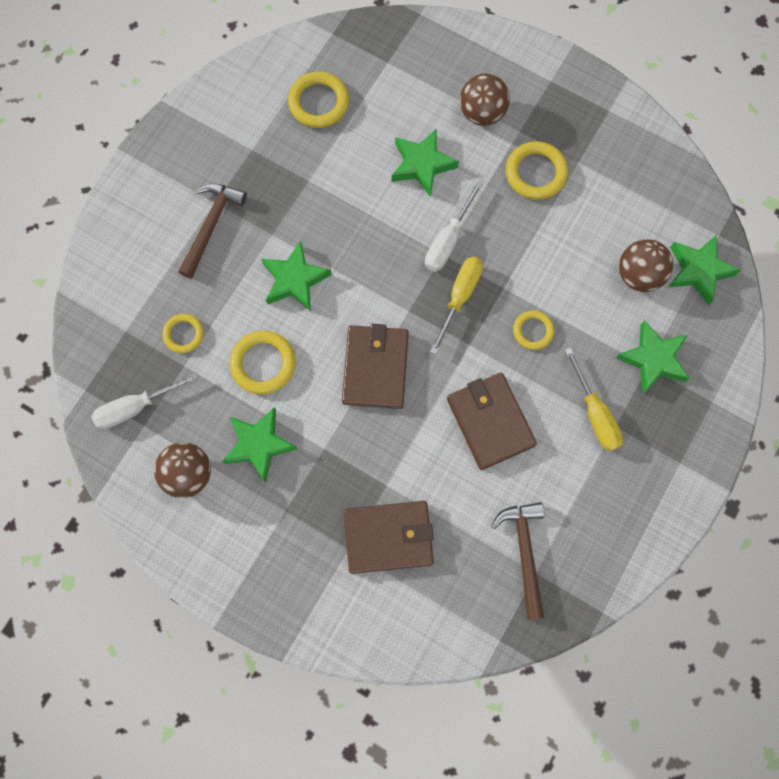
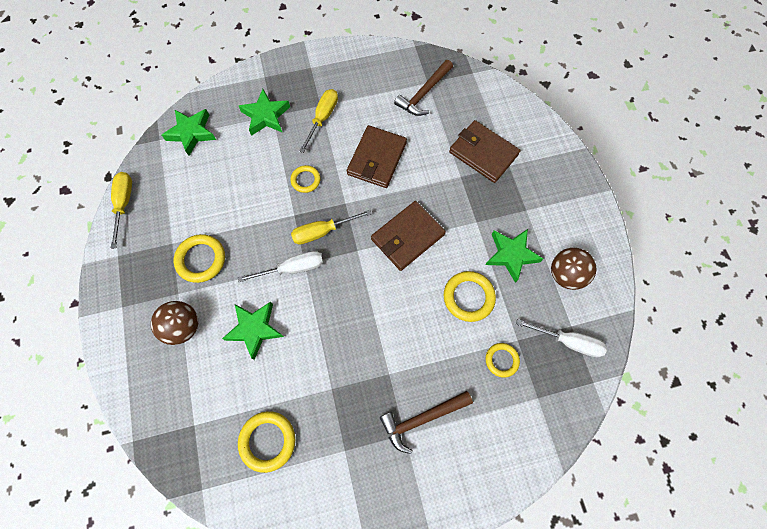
camera: 135 degrees left, 5 degrees down
(295, 279) = (403, 330): green star -> none
(638, 275) = (221, 157): brown ball -> none
(664, 152) = (124, 204): none -> yellow screwdriver

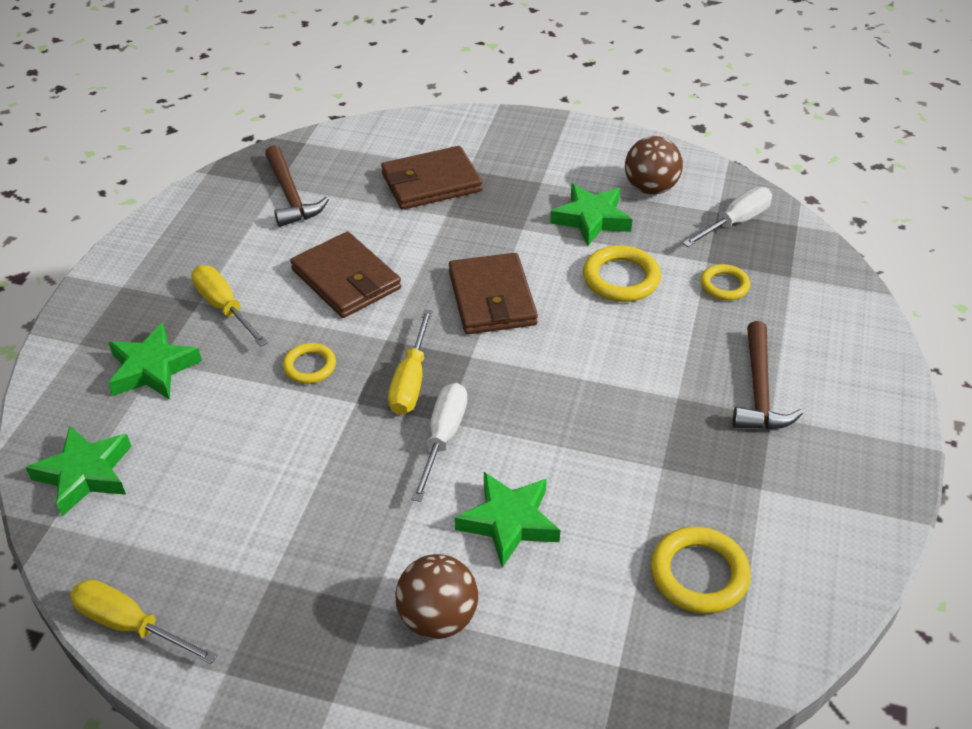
camera: 60 degrees left, 25 degrees down
(201, 259) = (335, 548): yellow ring -> none

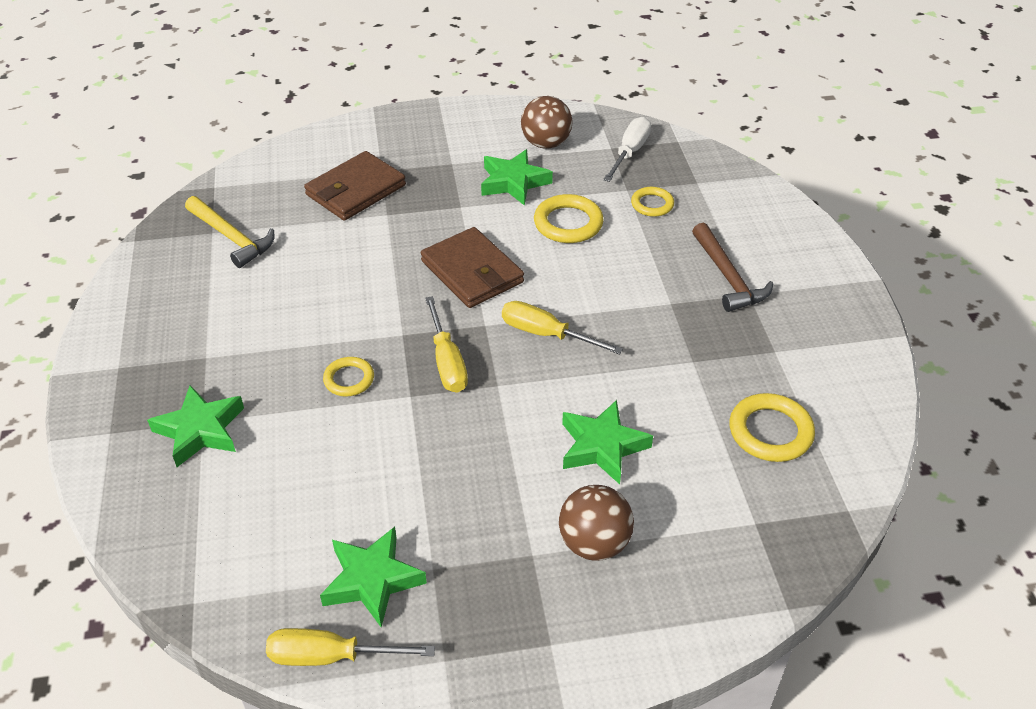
camera: 25 degrees left, 0 degrees up
(85, 474) = (197, 545): green star -> green star (372, 580)
(224, 307) = (234, 354): yellow screwdriver -> yellow screwdriver (546, 334)
(291, 195) = (232, 237): brown hammer -> yellow hammer
(346, 279) = (333, 295): brown wallet -> none
(443, 437) = (504, 399): white screwdriver -> none

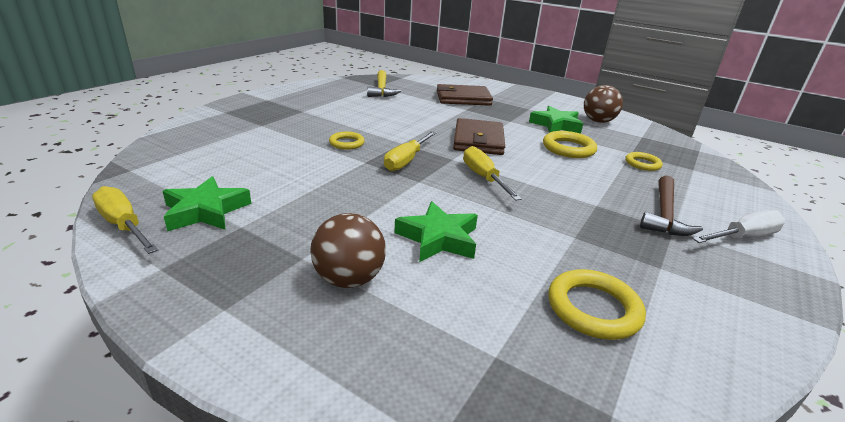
camera: 40 degrees right, 15 degrees down
(200, 430) = (254, 127): green star -> none
(630, 152) = (654, 142): white screwdriver -> white screwdriver (743, 237)

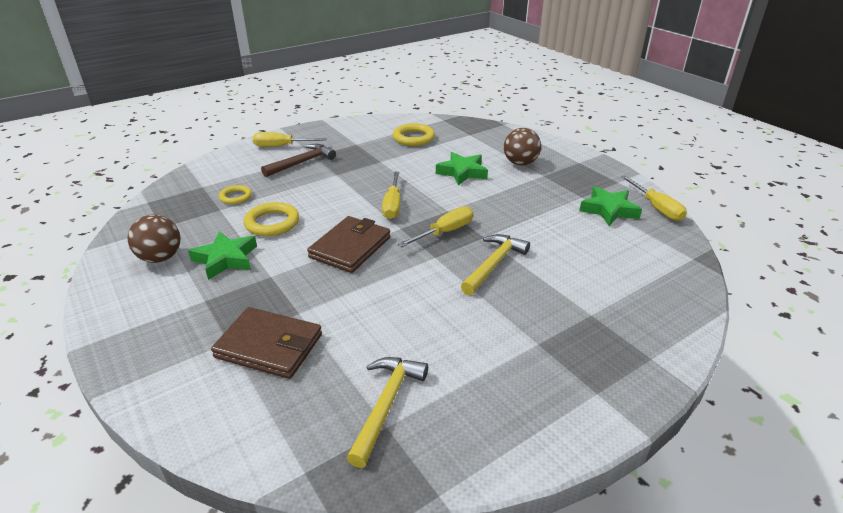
camera: 155 degrees left, 5 degrees up
(346, 143) = (493, 264): yellow ring -> yellow hammer
(743, 237) = (281, 146): white screwdriver -> yellow screwdriver

